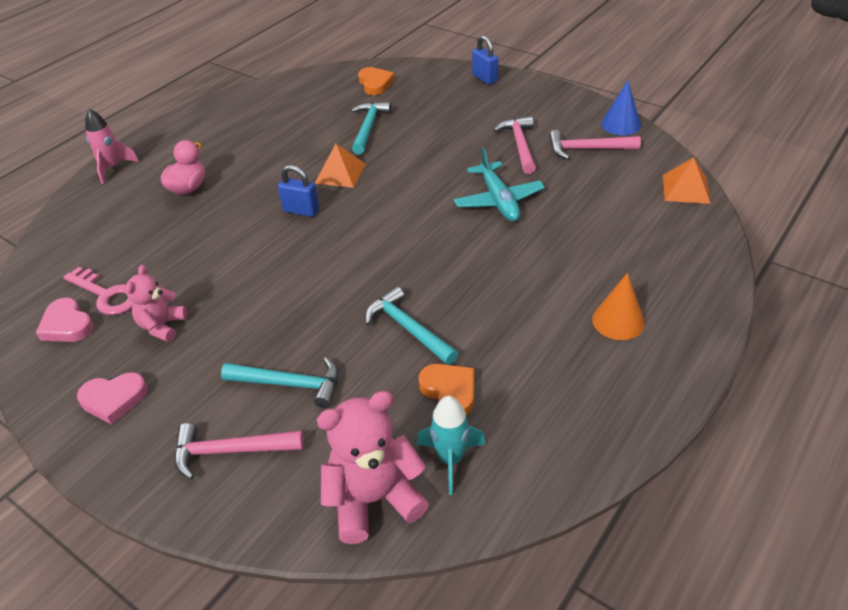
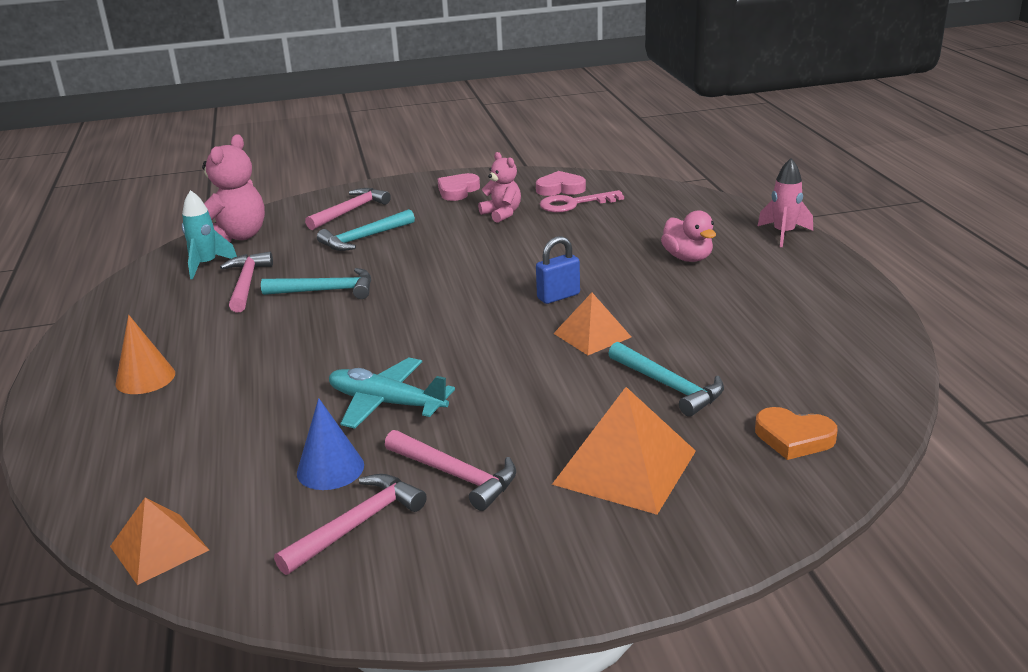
camera: 130 degrees right, 15 degrees down
(449, 391) = (246, 283): orange heart -> pink hammer
(451, 110) = (625, 467): none -> orange pyramid
(484, 78) = (682, 550): blue padlock -> none
(621, 124) = (352, 601): blue cone -> blue cone (330, 469)

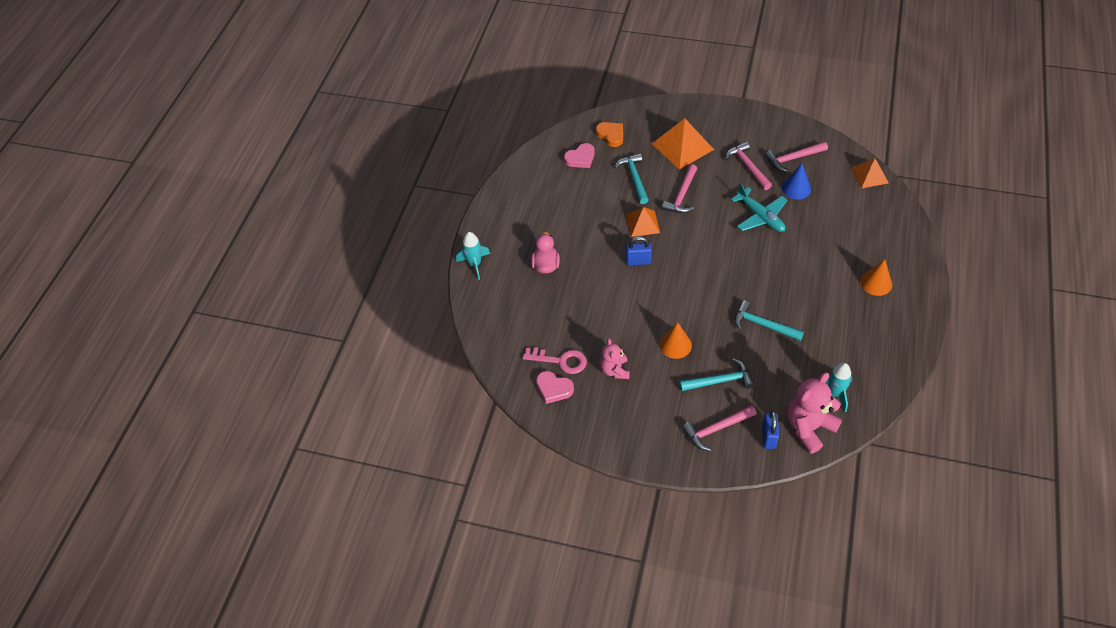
camera: 150 degrees left, 25 degrees up
(246, 283) = (810, 356): pink hammer -> pink hammer (682, 195)
(285, 221) = (768, 437): none -> blue padlock
(441, 247) = (675, 345): none -> orange cone
(458, 191) = (625, 423): pink heart -> pink heart (580, 158)
(783, 234) = (475, 264): pink rocket -> turquoise rocket

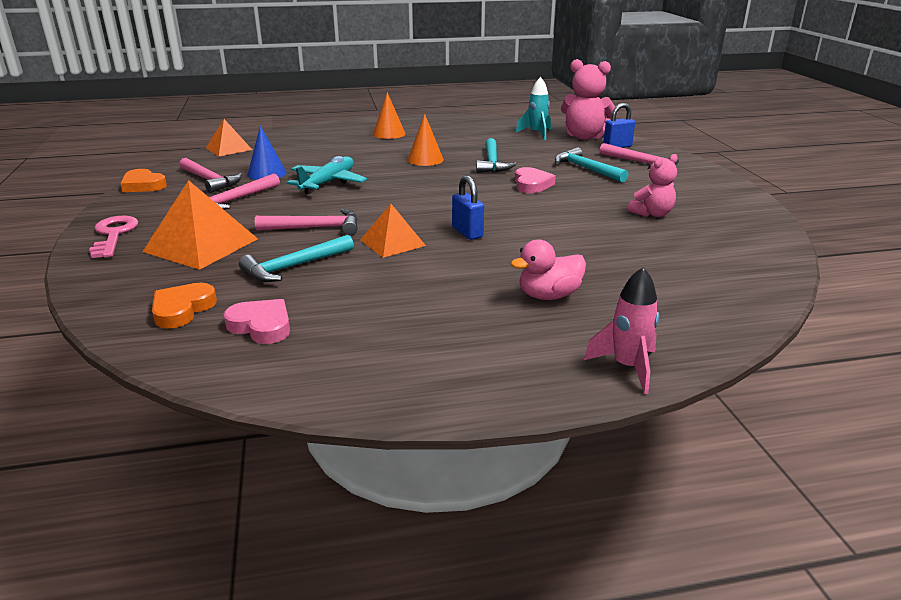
camera: 120 degrees left, 25 degrees down
(475, 264) = (627, 367): turquoise rocket -> pink rocket
(554, 389) = (735, 240): pink heart -> pink heart (532, 184)
(560, 361) = (691, 246): pink key -> pink key (114, 234)
(675, 345) = (571, 192): orange cone -> orange cone (425, 159)
(798, 127) = (143, 185): none -> orange heart

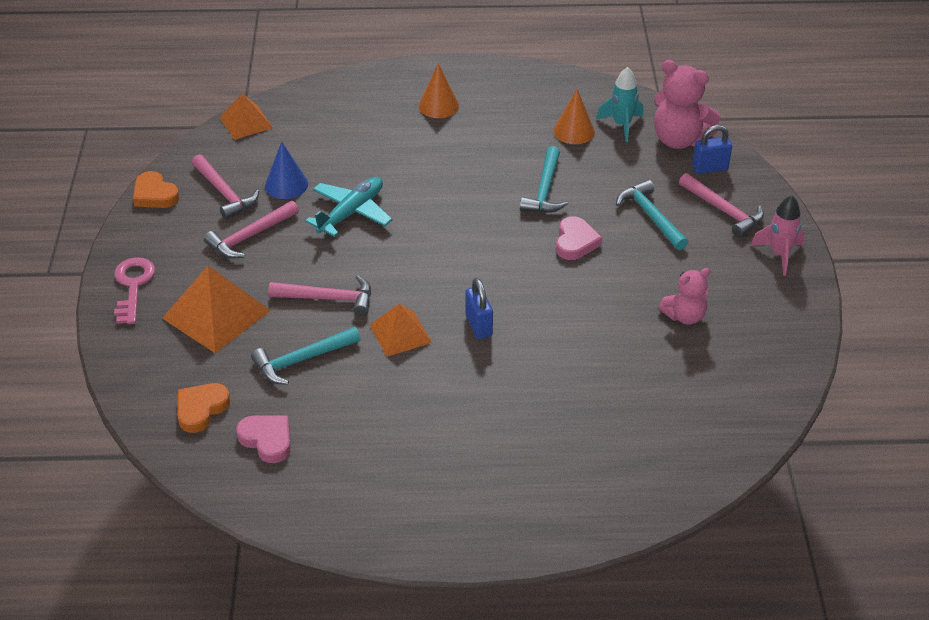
camera: 10 degrees right, 15 degrees up
(425, 159) = (469, 173): orange cone -> orange cone (574, 131)
(549, 295) = (526, 434): pink duck -> none
(627, 367) = (558, 532): pink rocket -> pink rocket (779, 254)

